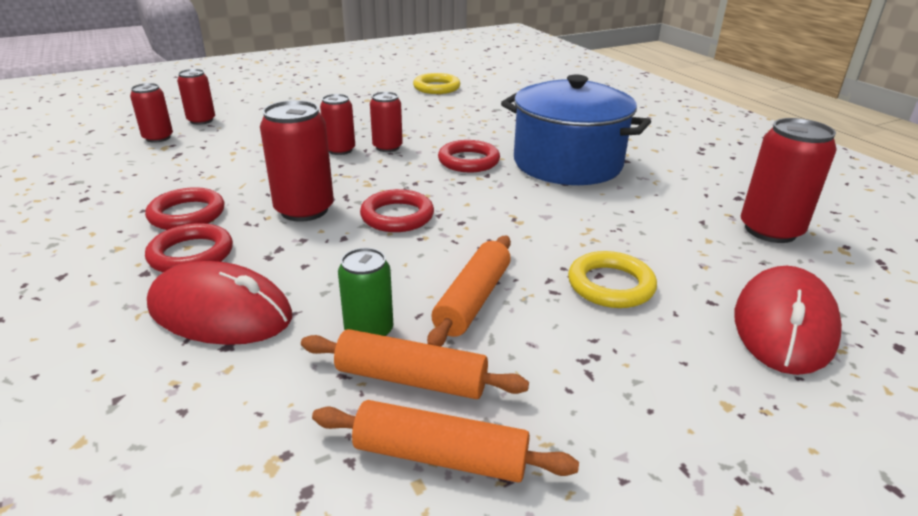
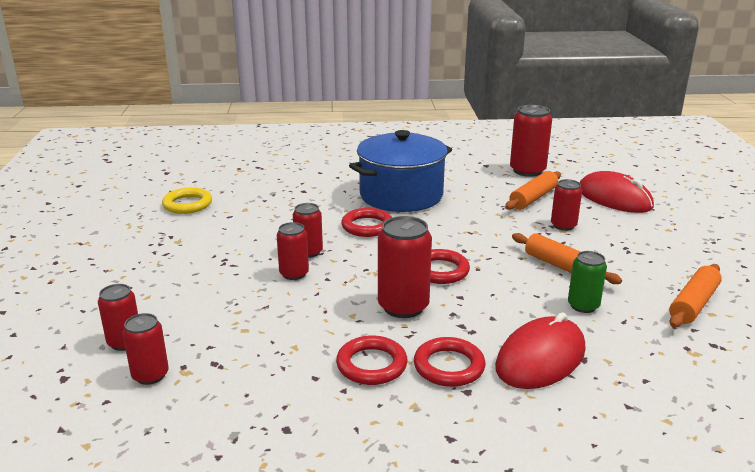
camera: 65 degrees left, 5 degrees down
(411, 378) = (632, 300): orange rolling pin -> orange rolling pin (533, 198)
(610, 285) = (563, 225): yellow ring -> red can

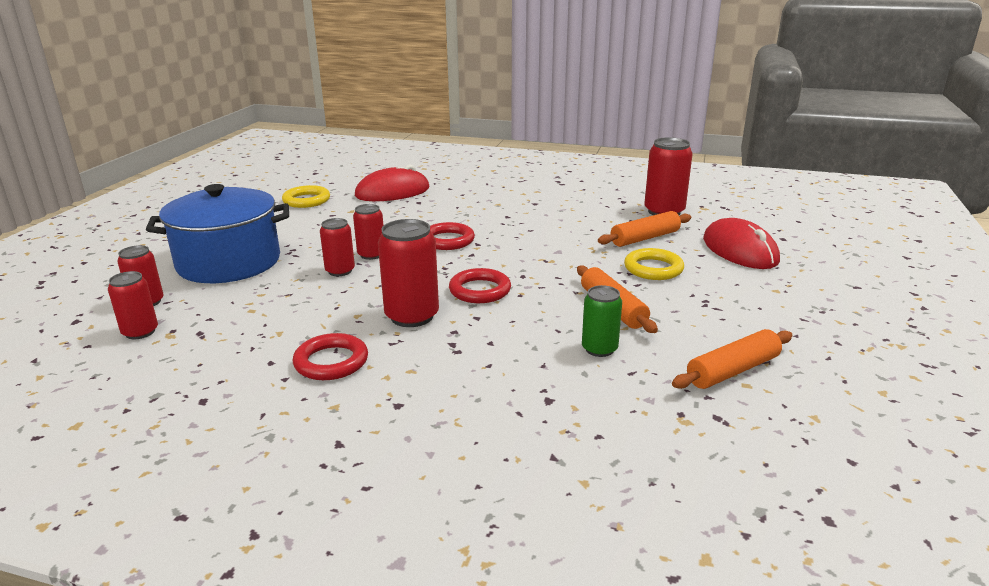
camera: 20 degrees right, 0 degrees up
(401, 195) = (508, 217): blue pot -> blue pot (229, 262)
(449, 366) = (402, 378): red ring -> none
(540, 358) = (503, 390): red mouse -> red mouse (392, 192)
(563, 225) = (653, 268): red can -> yellow ring

